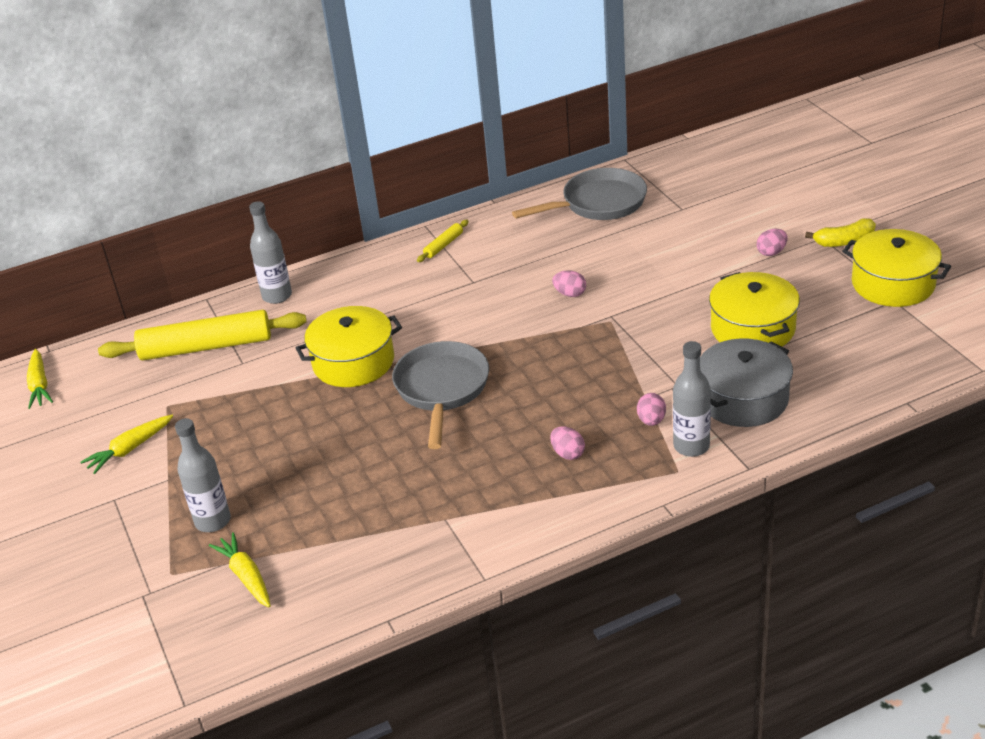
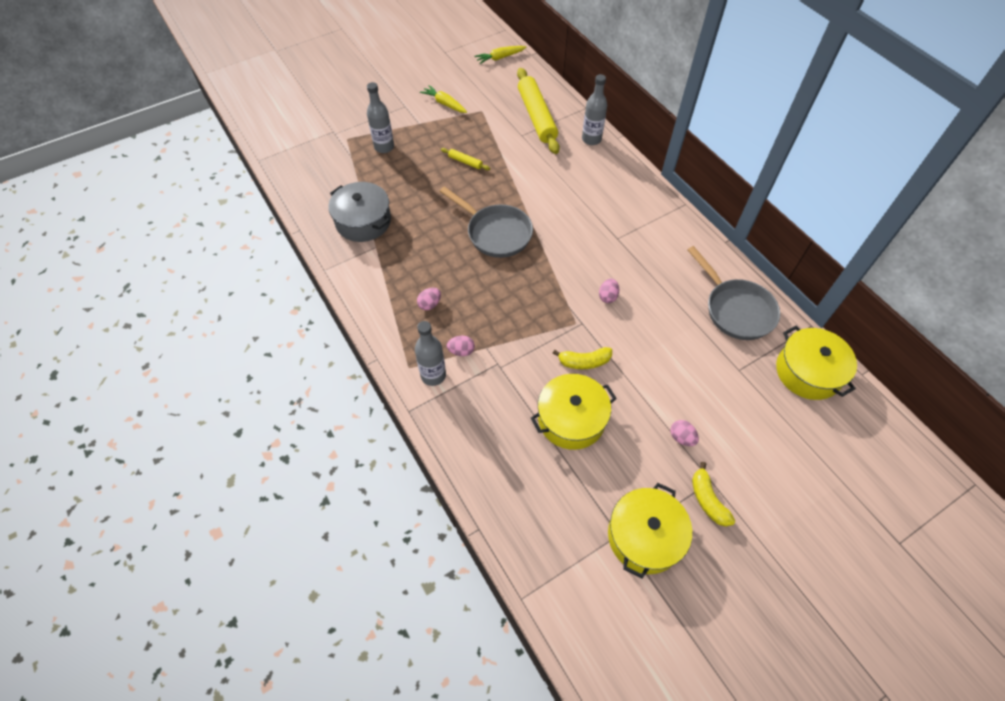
camera: 80 degrees right, 20 degrees up
(246, 577) = (340, 167): yellow carrot -> none
(353, 362) = (523, 186): yellow pot -> yellow pot (808, 372)
(442, 389) = (496, 233): grey pan -> grey pan turned 45 degrees clockwise
(443, 245) = (661, 217): yellow rolling pin -> yellow rolling pin (465, 162)
(670, 316) = (584, 362): none -> yellow banana
(743, 399) = (484, 410): grey pot -> grey pot (363, 221)

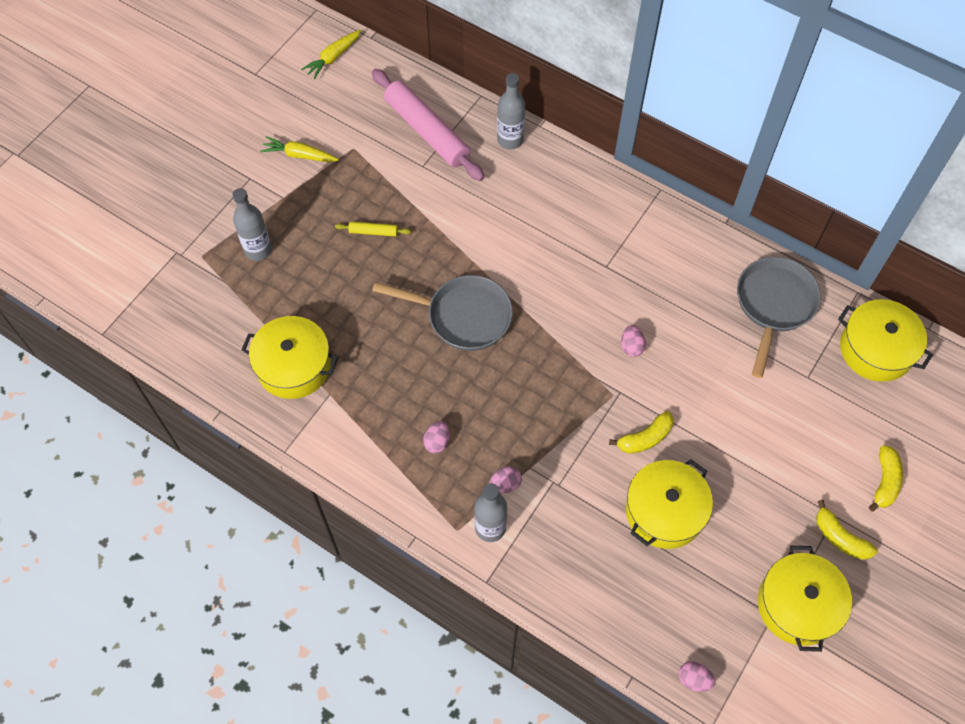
camera: 25 degrees left, 5 degrees up
(363, 221) = (294, 366): grey pot -> yellow pot
(536, 116) = (426, 131): yellow rolling pin -> pink rolling pin
(681, 437) = (785, 481): pink egg -> pink egg (694, 679)
(736, 310) = (774, 305): grey pan -> grey pan turned 105 degrees counterclockwise
(768, 473) = (885, 481): none -> yellow banana

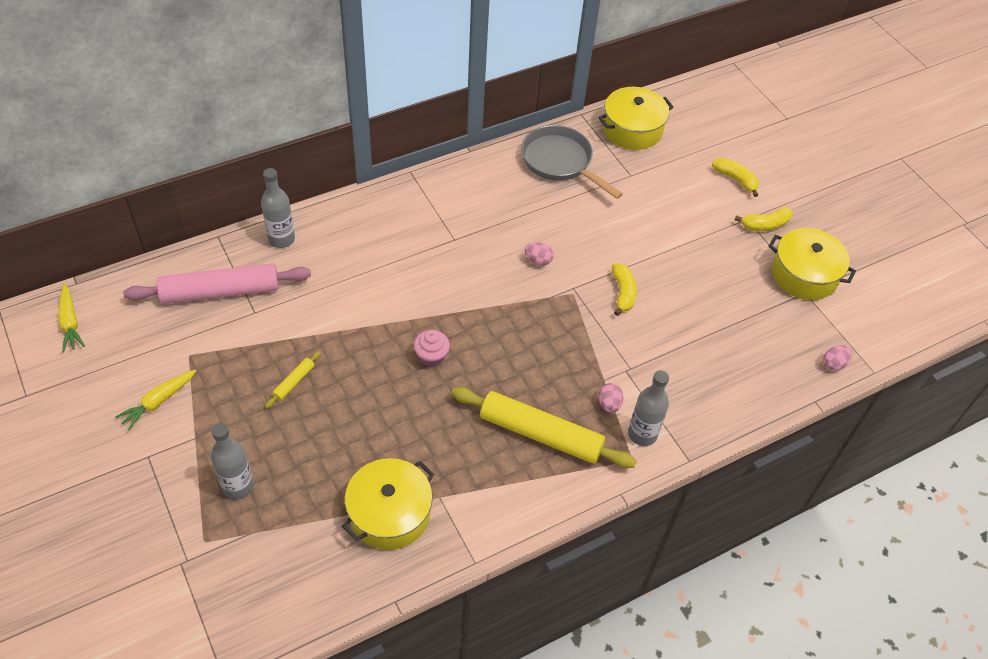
camera: 65 degrees left, 10 degrees down
(437, 442) = (540, 434): pink egg -> yellow rolling pin
(463, 316) = (431, 357): grey pan -> pink cupcake
(664, 511) = (691, 312): yellow pot -> none

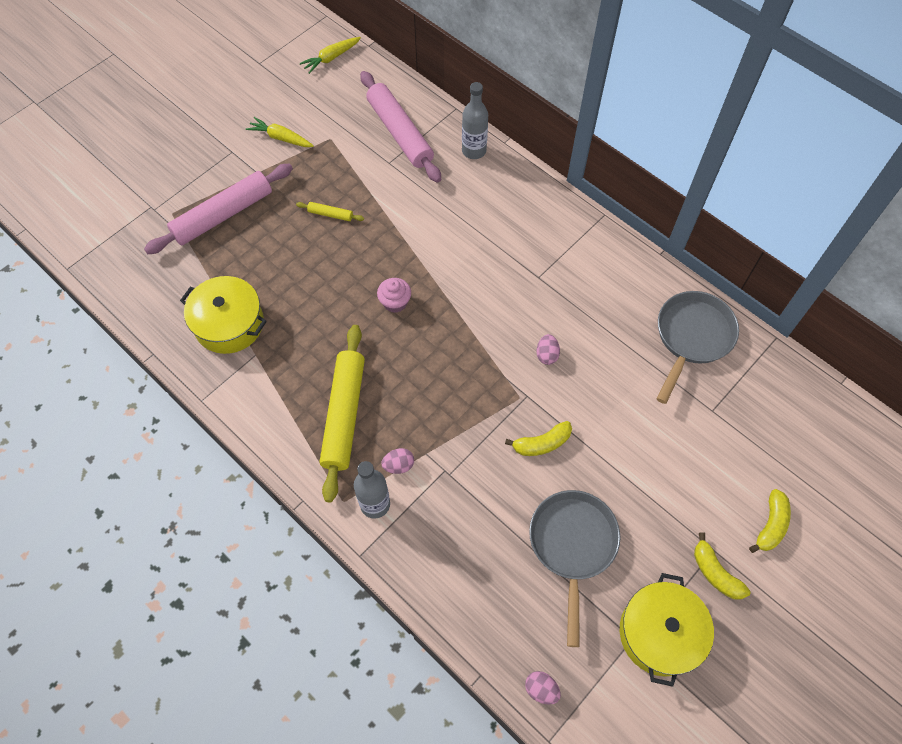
camera: 75 degrees right, 10 degrees up
(238, 486) = (223, 215): grey bottle -> pink rolling pin
(632, 129) = (785, 394): yellow pot -> none
(720, 303) = (572, 545): none -> grey pan

